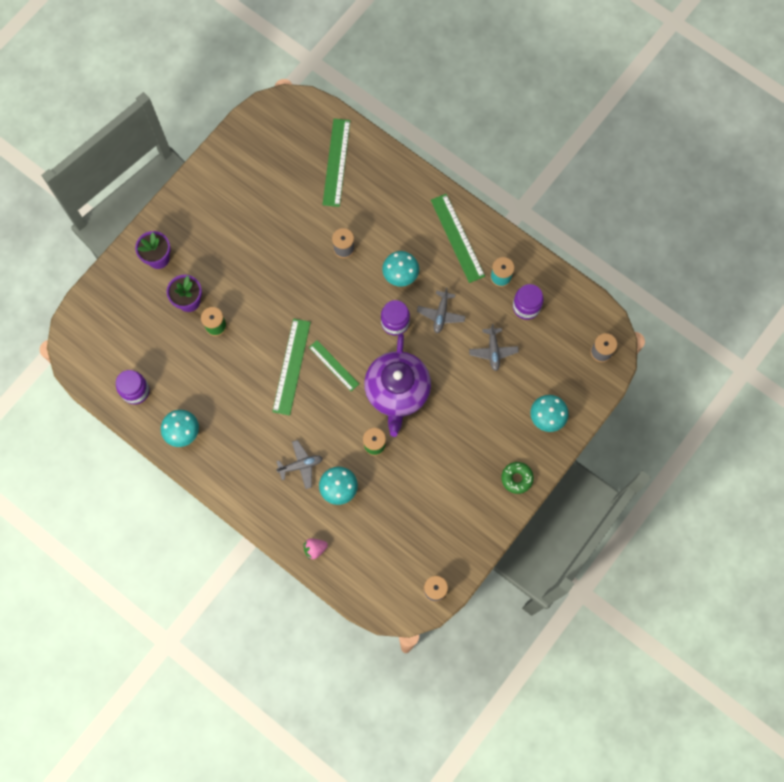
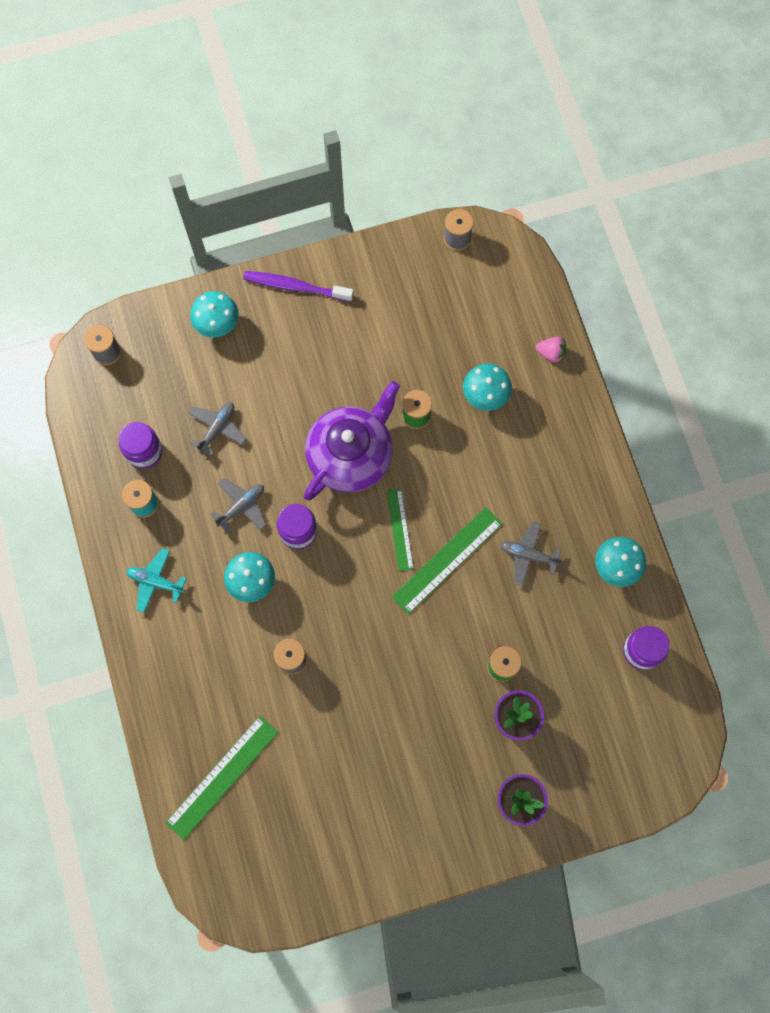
camera: 145 degrees left, 0 degrees up
(301, 465) = (509, 446): grey plane -> grey plane (528, 555)
(457, 238) = (155, 581): green ruler -> turquoise plane
(517, 478) = (295, 287): green donut -> purple toothbrush

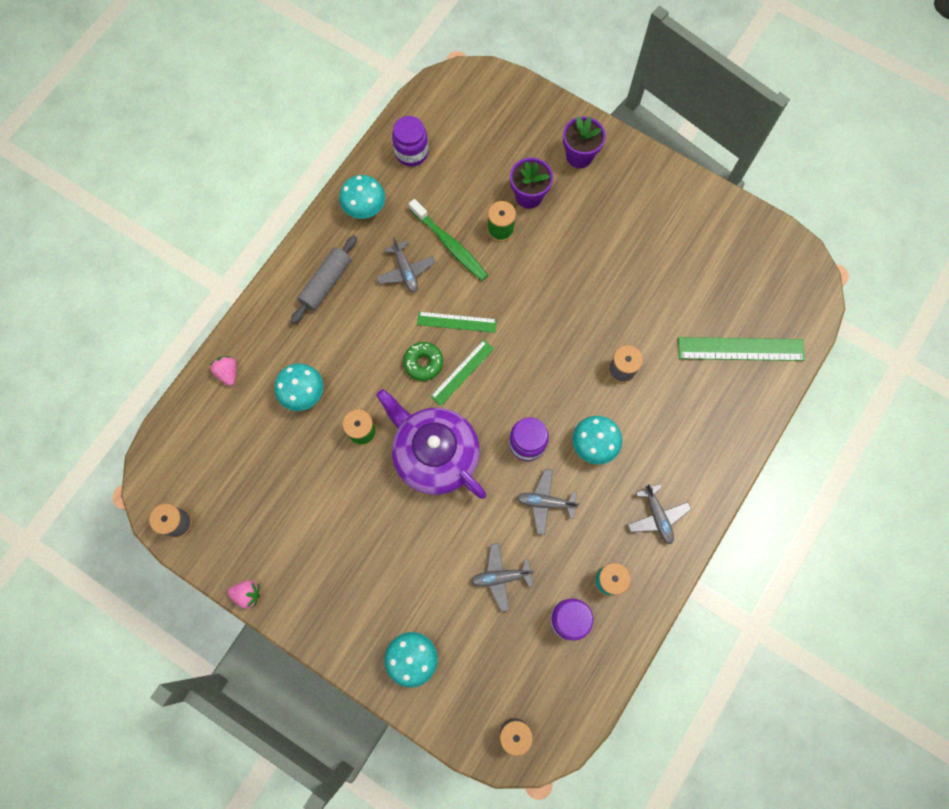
camera: 130 degrees left, 0 degrees up
(155, 581) = (657, 516): turquoise plane -> grey plane
(295, 287) = (326, 621): purple toothbrush -> none
(351, 455) = (435, 454): purple teapot -> purple teapot turned 45 degrees clockwise
(362, 249) = (247, 594): none -> pink strawberry
(434, 505) = (423, 363): none -> green donut
(447, 560) = (456, 322): green ruler -> green ruler, size x0.63
(523, 611) = (450, 244): none -> green toothbrush
(569, 483) = (326, 283): none -> grey rolling pin

